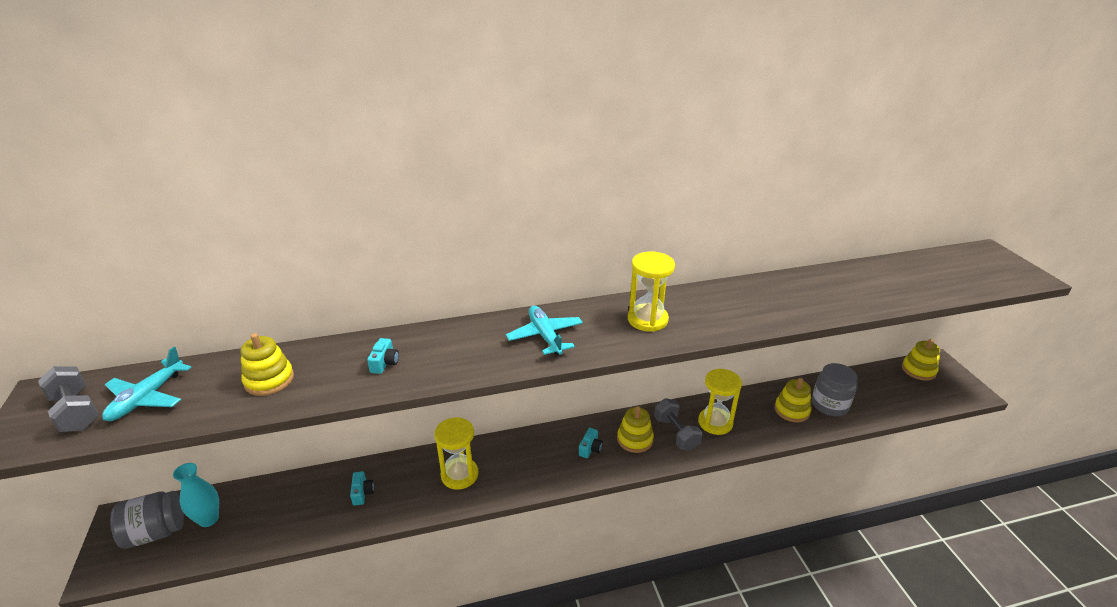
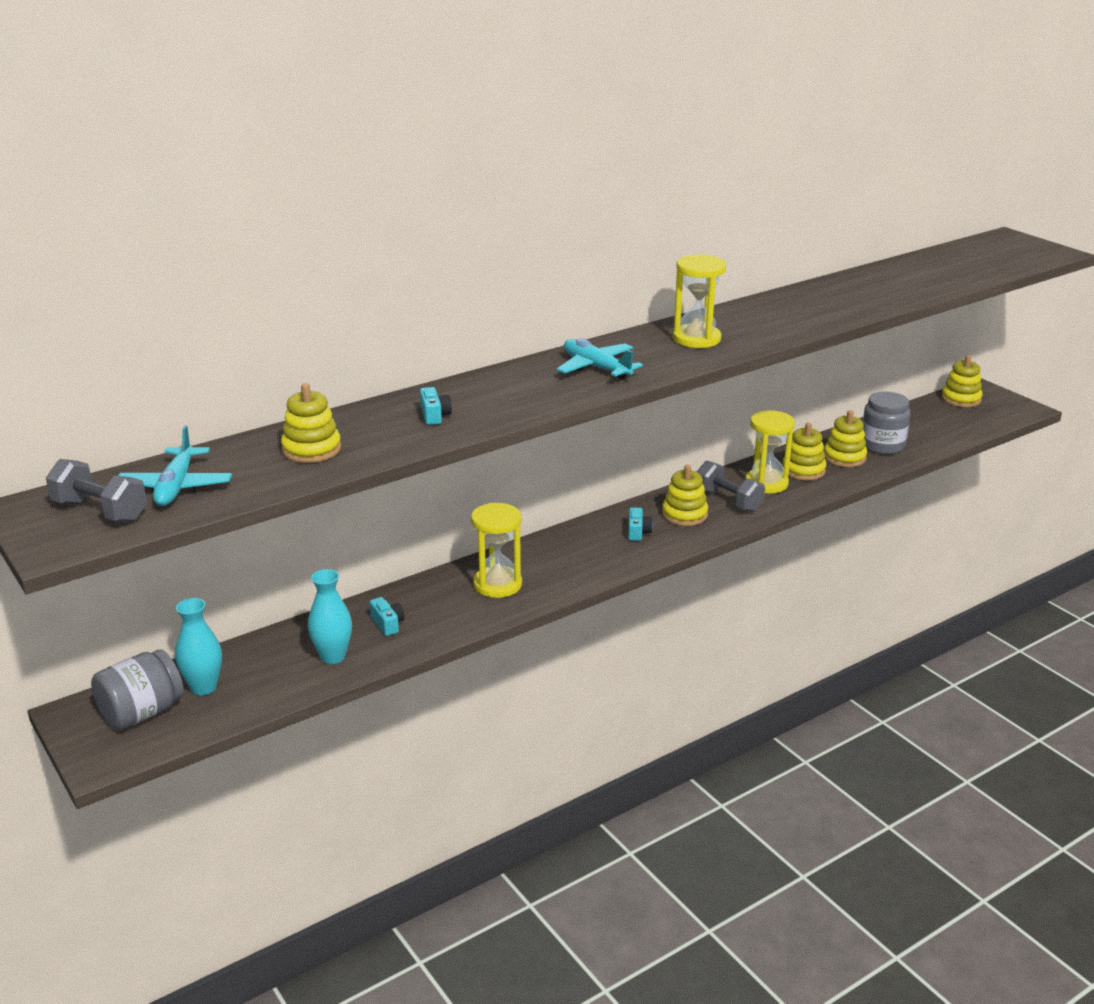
camera: 20 degrees left, 5 degrees down
(307, 515) = (333, 656): none -> turquoise vase
(751, 416) = (803, 470): none -> yellow stacking toy

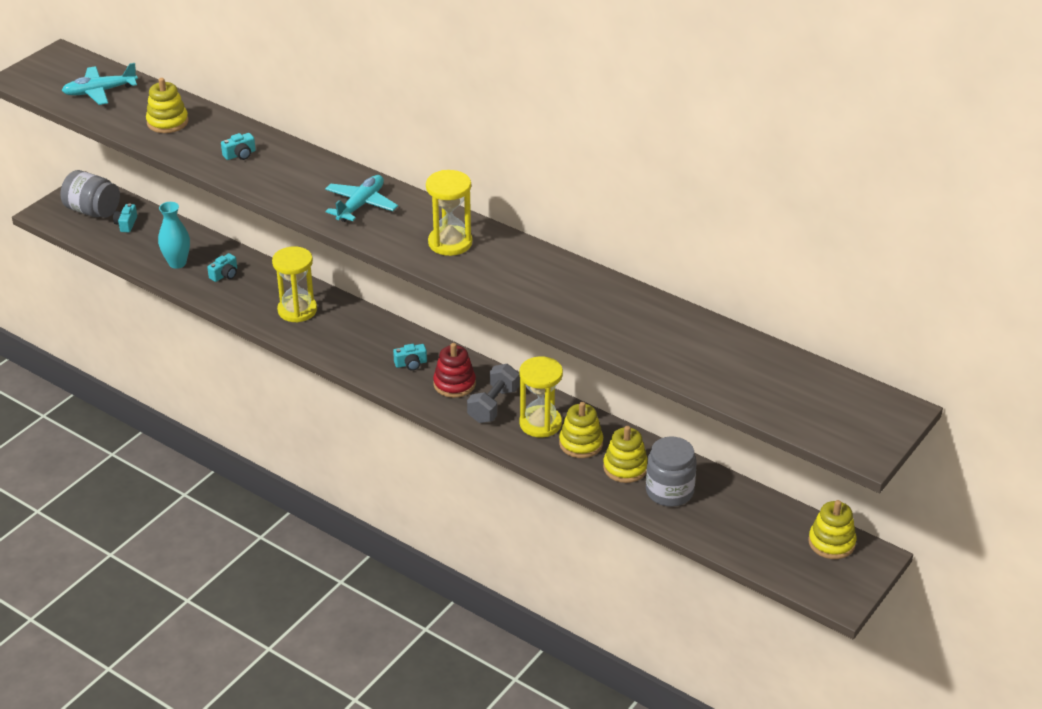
camera: 70 degrees right, 10 degrees up
(100, 511) = (61, 78): grey dumbbell -> none
(204, 687) = (126, 224): turquoise vase -> turquoise camera
(684, 514) = (454, 384): yellow stacking toy -> red stacking toy

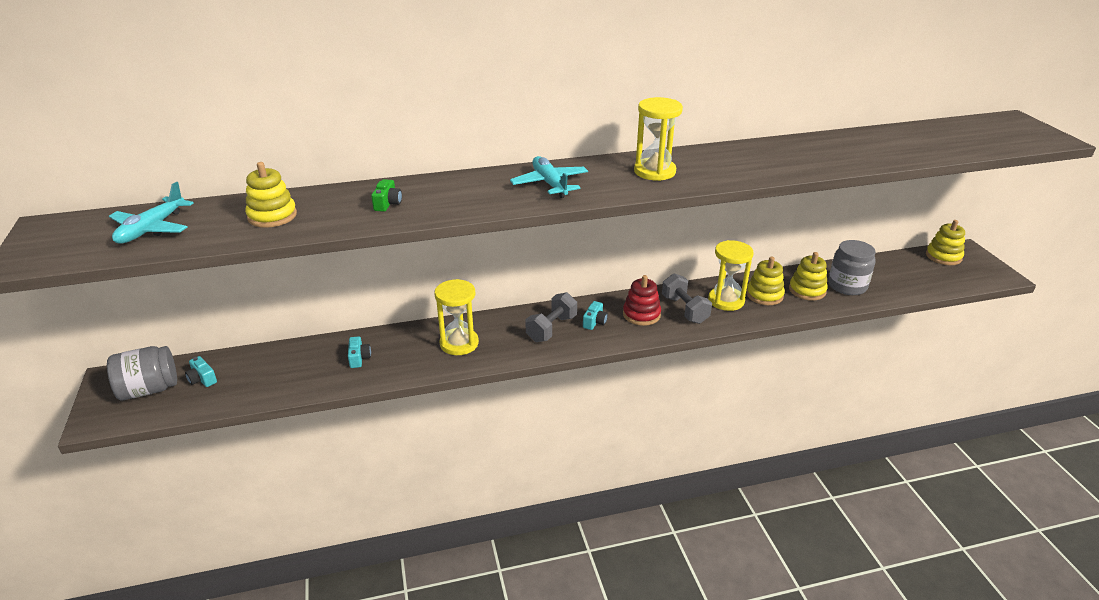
camera: 50 degrees left, 5 degrees down
(177, 263) = (303, 376): turquoise vase -> none
(240, 155) = (388, 204): turquoise camera -> green camera
(373, 345) = (551, 328): none -> grey dumbbell

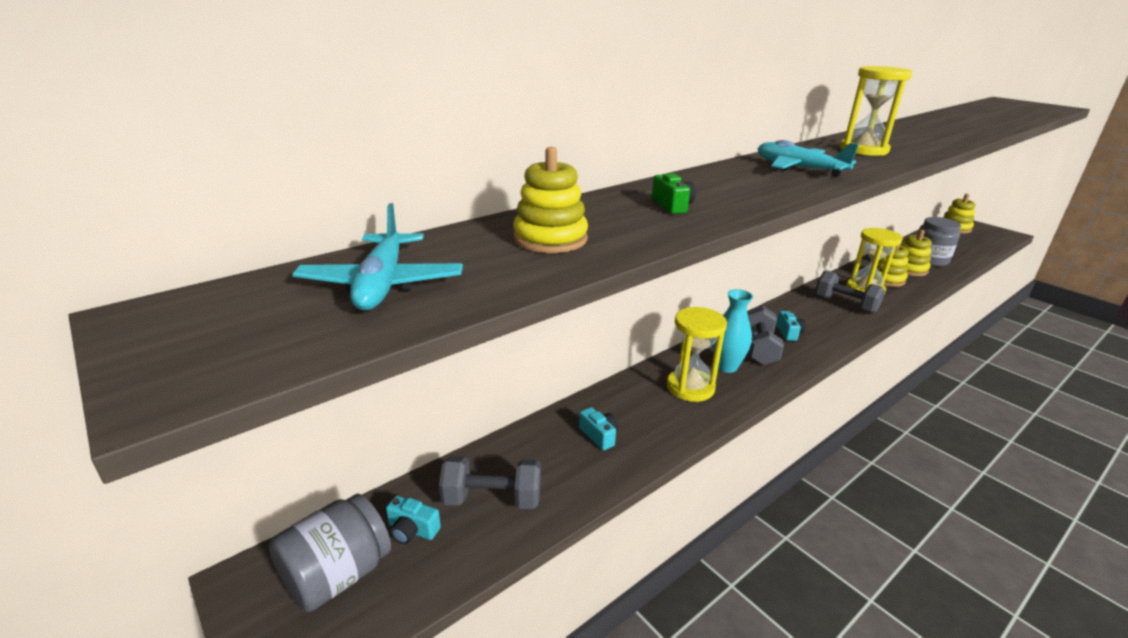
camera: 25 degrees left, 5 degrees down
(258, 376) = (492, 499): none -> grey dumbbell
(506, 335) = (726, 366): none -> turquoise vase
(641, 314) = (818, 316): red stacking toy -> none

